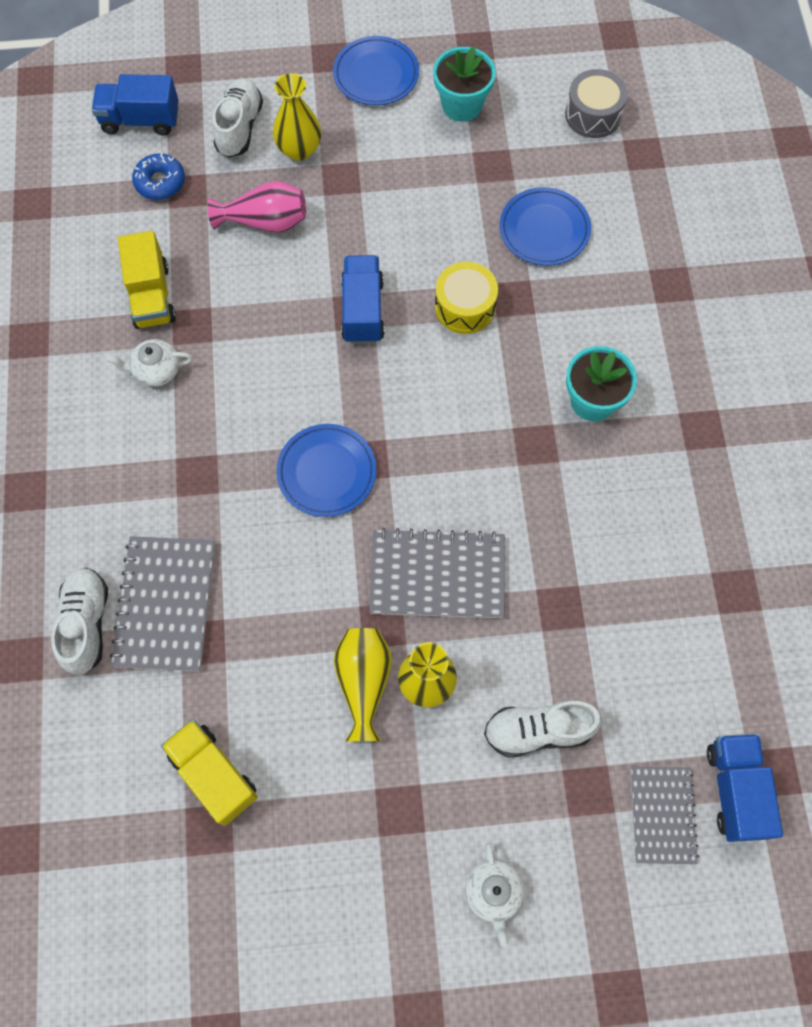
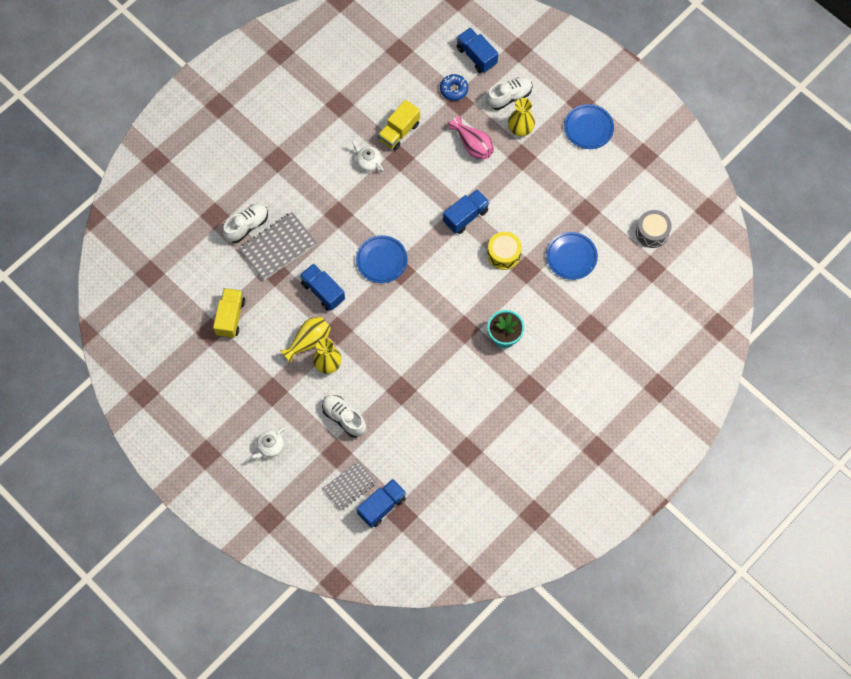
camera: 50 degrees right, 0 degrees up
(300, 595) = (323, 291): none -> blue truck
(437, 575) = (374, 335): grey notebook -> none
(462, 105) = (605, 175): turquoise flower pot -> none

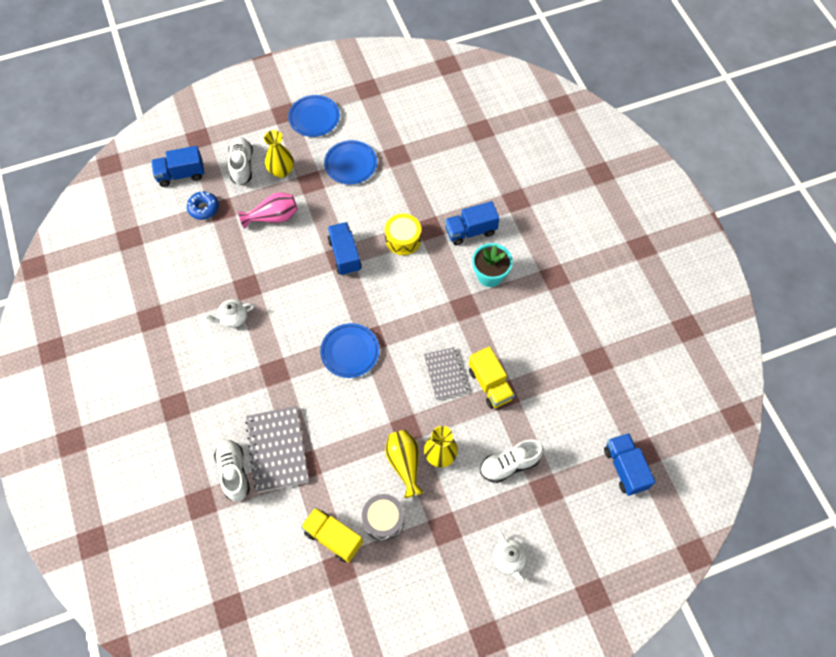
camera: 65 degrees left, 5 degrees down
(323, 291) = (354, 425): blue truck -> blue truck (470, 231)
(349, 486) = (589, 492): grey notebook -> grey notebook (445, 374)
(399, 132) = (218, 275): yellow truck -> yellow truck (490, 384)
(571, 257) = (436, 185): blue plate -> blue plate (351, 164)
(652, 232) = (446, 114): grey drum -> grey drum (383, 520)

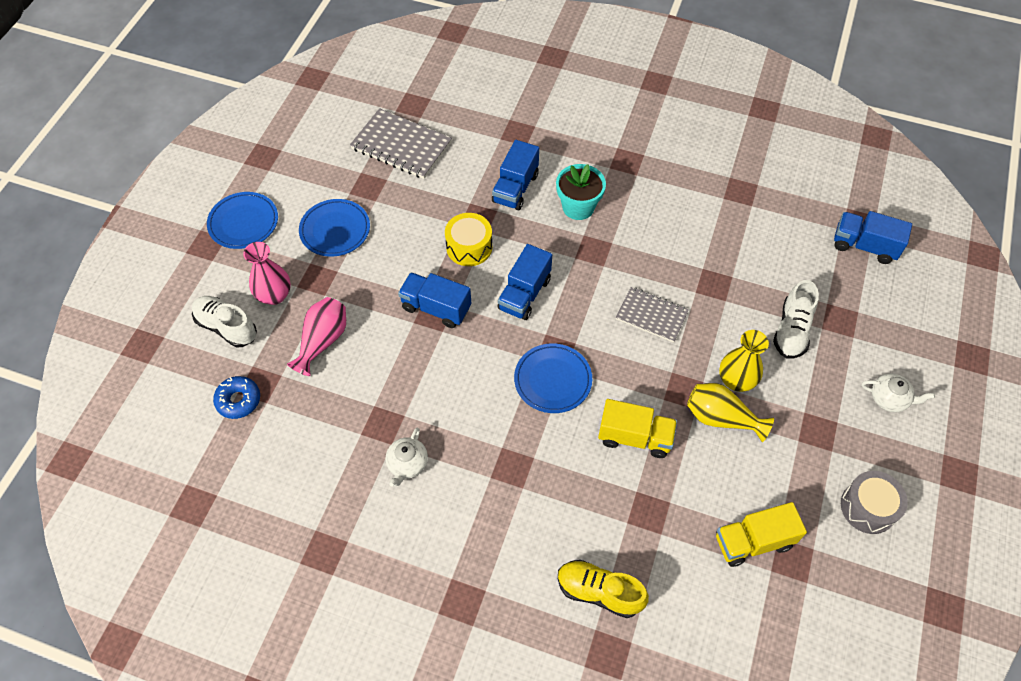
camera: 50 degrees left, 5 degrees down
(181, 174) = (169, 393): blue truck -> blue truck (524, 294)
(234, 472) = (599, 592): white shoe -> yellow shoe
(277, 450) = (608, 527): grey notebook -> grey notebook (401, 146)
(281, 171) = (274, 295): yellow vase -> pink vase
(383, 520) = (768, 479): grey drum -> grey drum (868, 507)
(490, 384) = (694, 287): yellow truck -> yellow truck (635, 437)

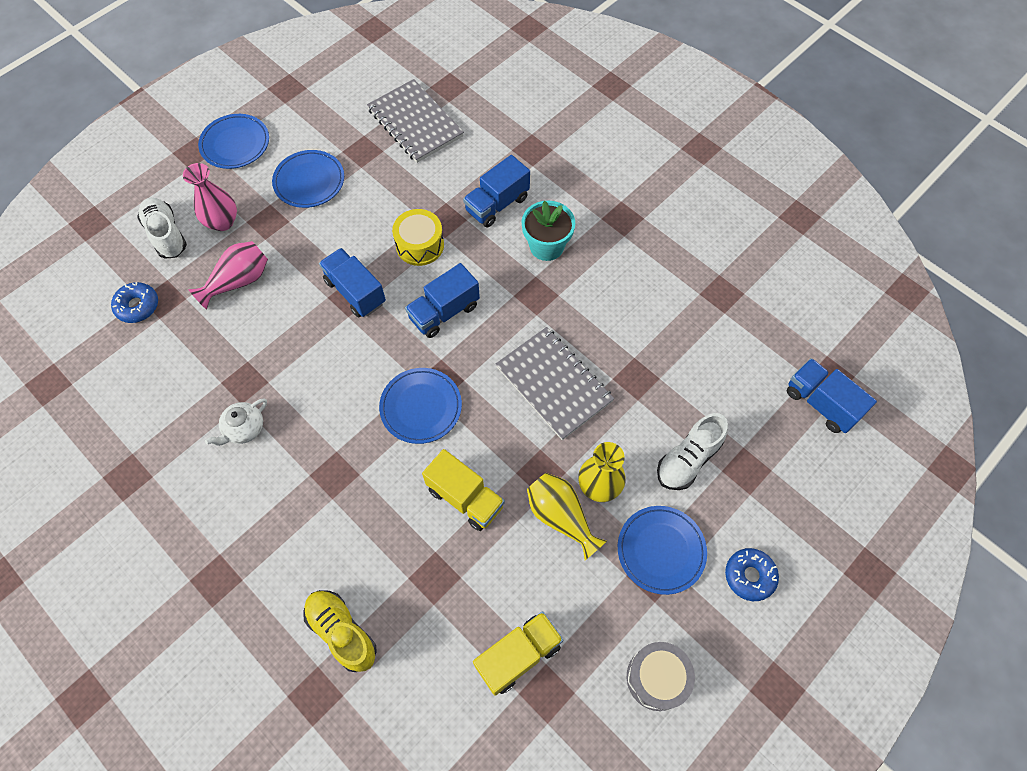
camera: 25 degrees right, 5 degrees up
(651, 315) = (554, 384): grey notebook -> grey notebook, size x1.54
(753, 541) = (518, 655): yellow truck -> yellow truck turned 135 degrees clockwise
(813, 409) = (661, 550): none -> blue plate
(889, 399) = (749, 576): white teapot -> blue donut

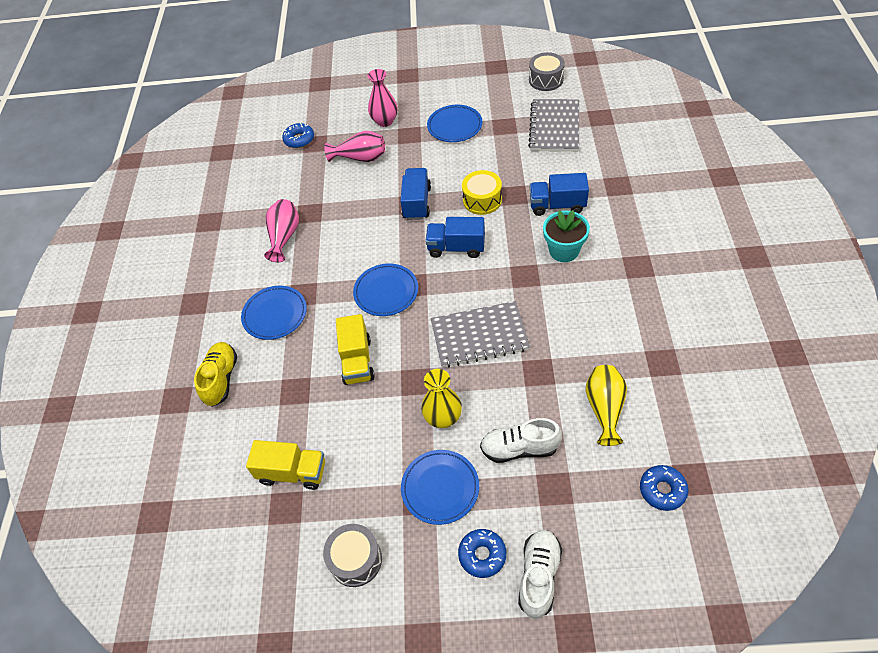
camera: 50 degrees right, 10 degrees down
(166, 235) = (350, 111): white shoe -> white shoe (539, 576)
(235, 144) = (435, 83): blue plate -> blue plate (275, 314)
(244, 429) = (284, 237): white teapot -> pink vase
(355, 75) = (546, 80): none -> grey drum
(554, 384) = (479, 336): grey notebook -> grey notebook turned 75 degrees clockwise
(561, 517) = (400, 416): yellow vase -> yellow vase (605, 409)
(821, 403) = (662, 490): blue truck -> blue donut

